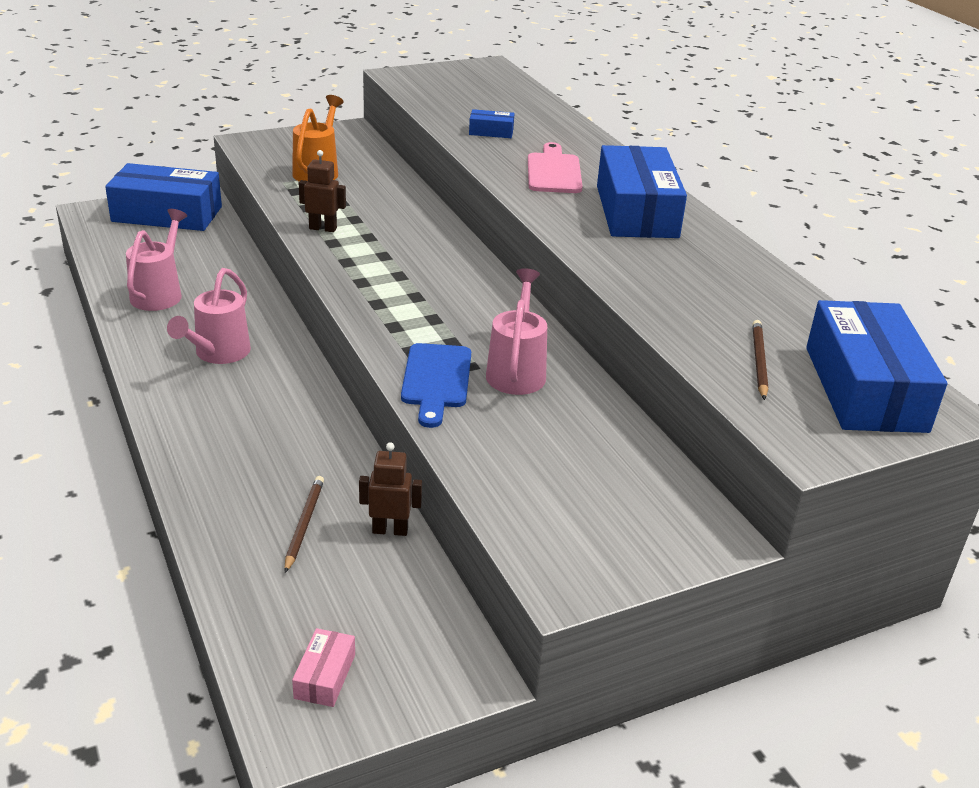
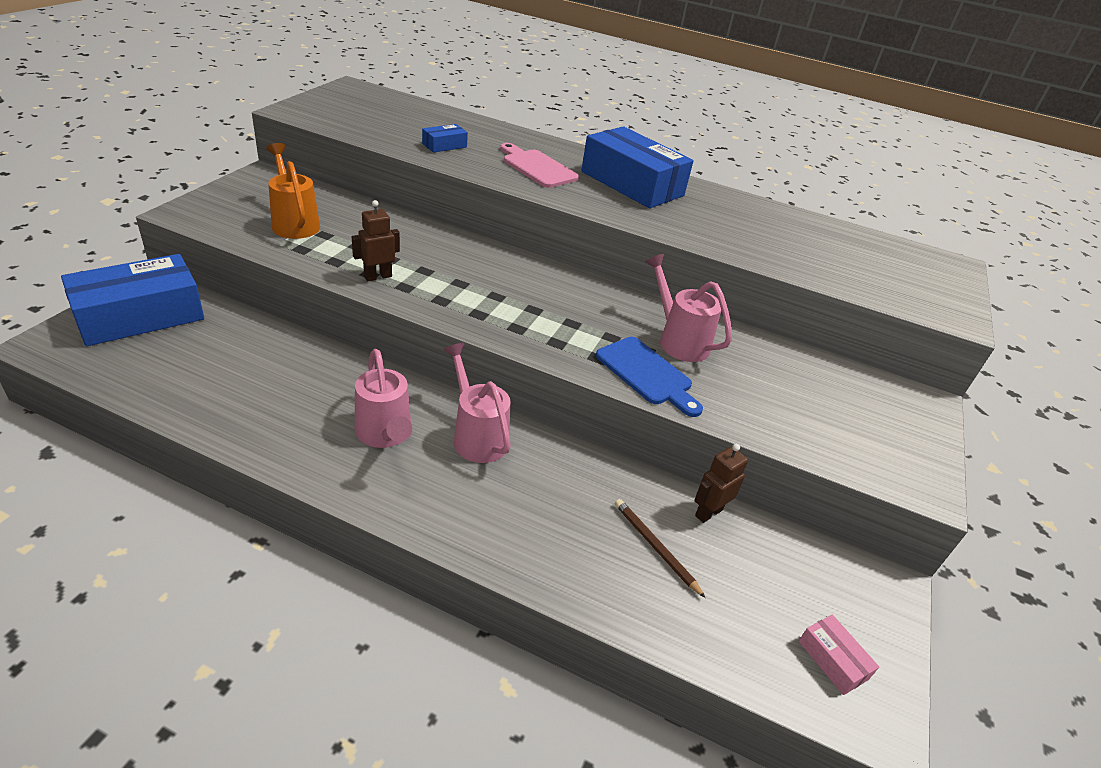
camera: 45 degrees left, 5 degrees up
(159, 293) = (247, 401): pink watering can -> pink watering can (477, 436)
(758, 361) = (851, 269): brown pencil -> none
(865, 388) = (912, 265): blue box -> none

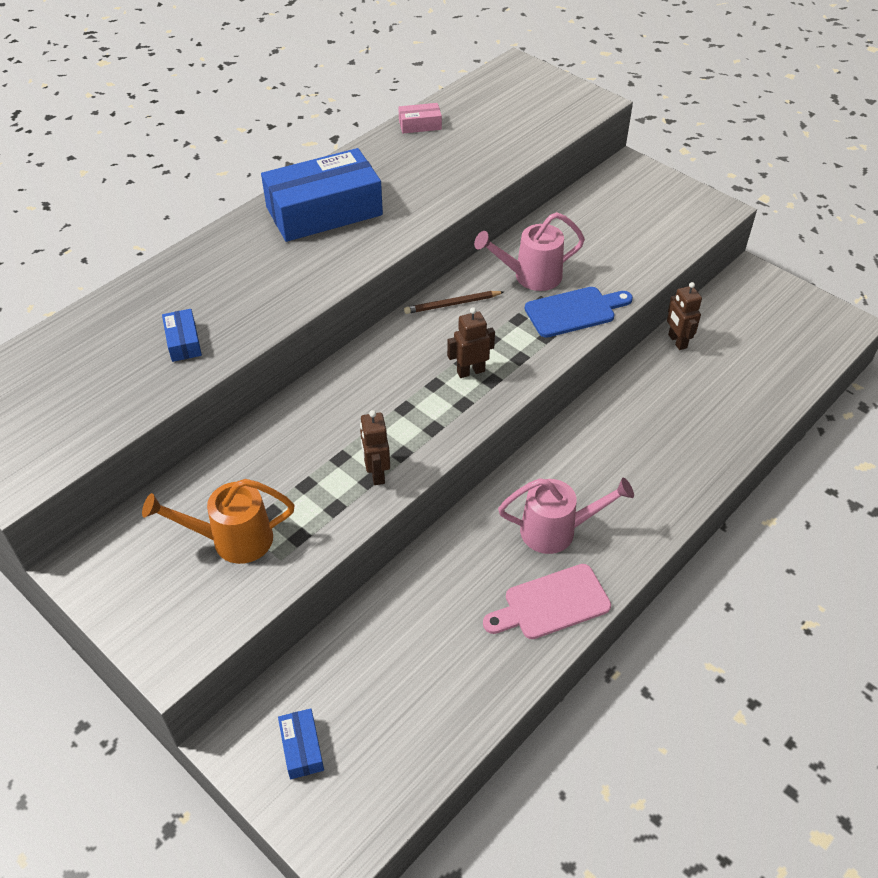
camera: 65 degrees left, 10 degrees up
(140, 316) = (302, 748): blue box -> blue box, size x0.43
(477, 436) = (569, 463): pink watering can -> none
(522, 314) = (470, 371): none -> brown robot
(537, 167) = (266, 274): pink cutting board -> pink cutting board (551, 603)
(655, 547) = (707, 383): brown pencil -> brown pencil (452, 304)
(832, 660) = (805, 326): pink box -> pink box (420, 125)

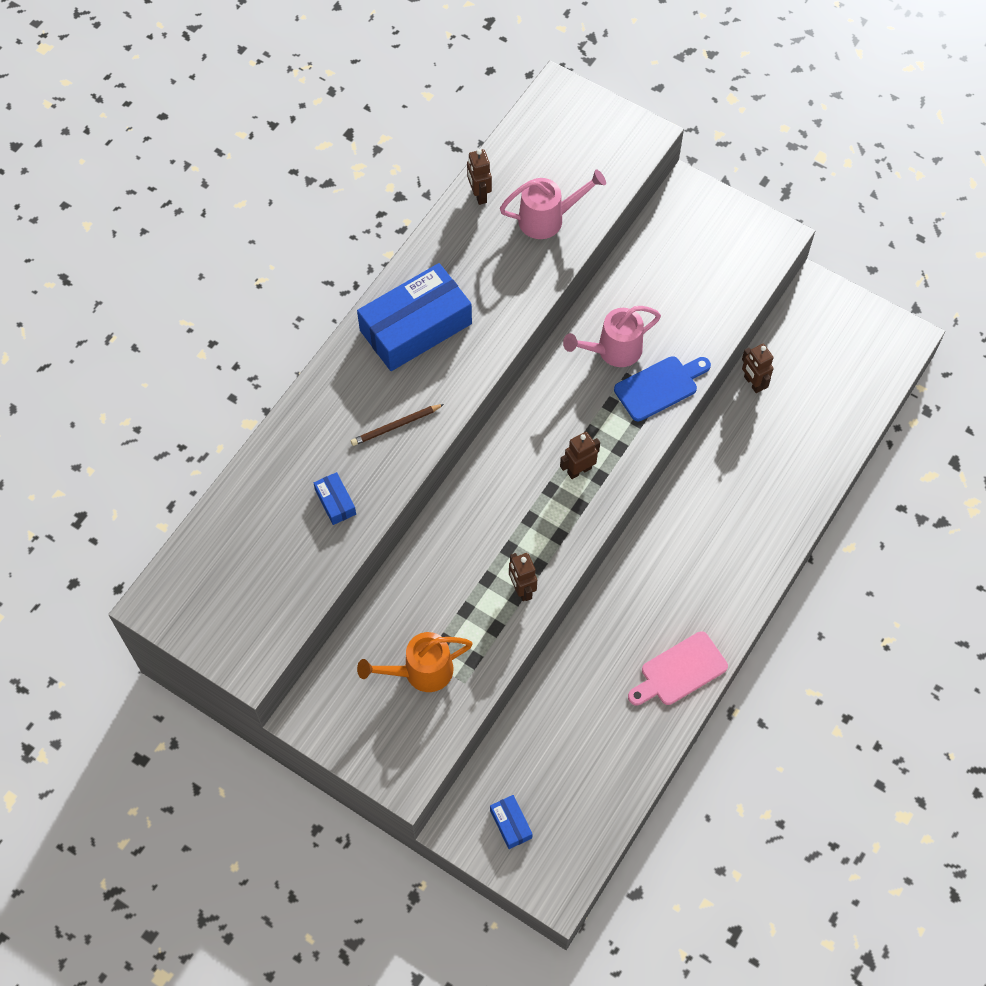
camera: 10 degrees left, 15 degrees up
(420, 125) = (479, 195): pink box -> brown robot
(452, 304) = (547, 396): brown pencil -> brown pencil (396, 426)
(556, 531) = (673, 603): pink watering can -> pink watering can (548, 219)

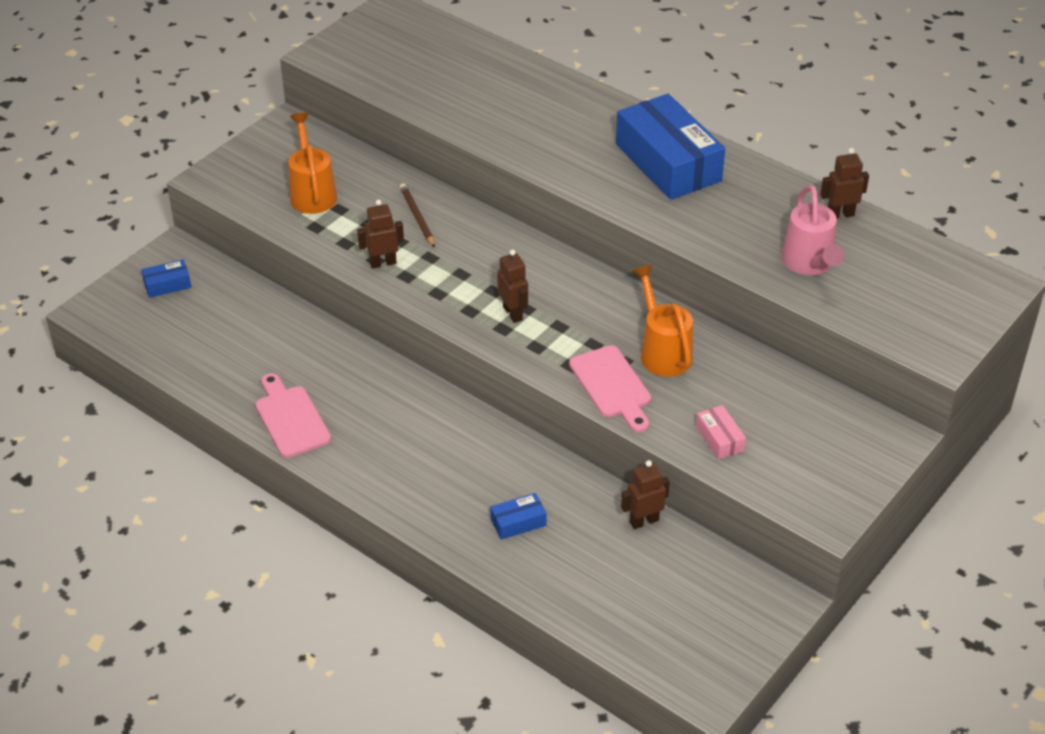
camera: 95 degrees right, 20 degrees down
(335, 502) = (474, 106): blue box -> blue box (518, 522)
(396, 426) = (552, 145): brown pencil -> brown pencil (417, 217)
(613, 350) = (663, 352): pink watering can -> orange watering can
(659, 387) = (612, 386): blue cutting board -> pink cutting board
(708, 308) = (719, 438): none -> pink box

